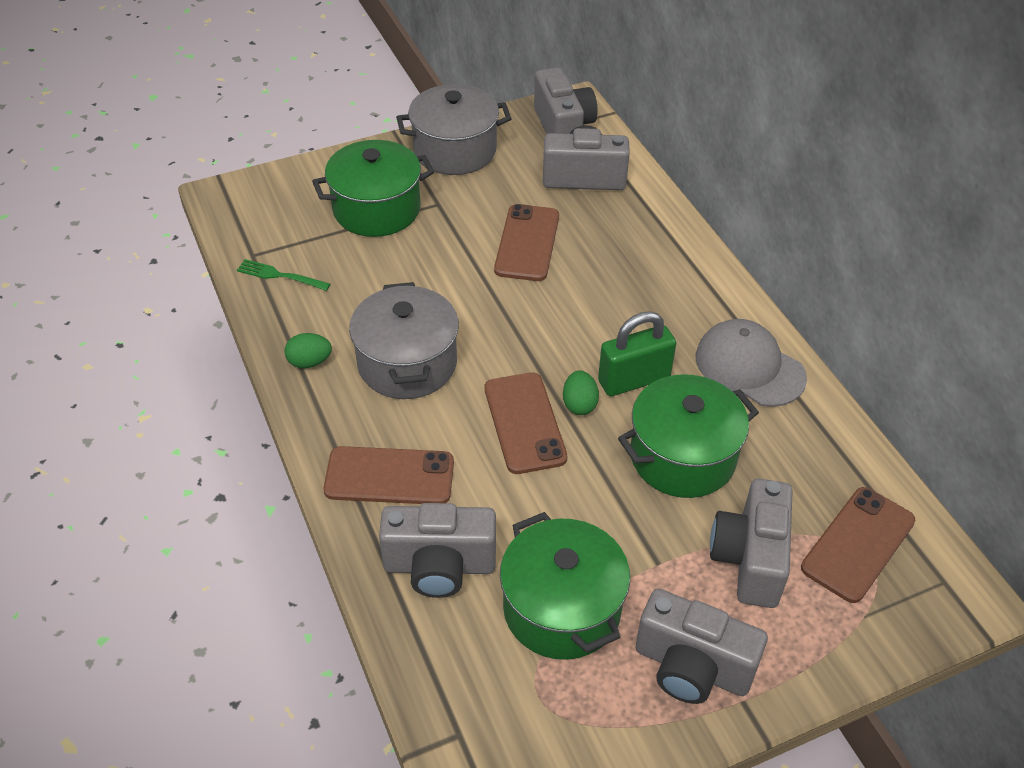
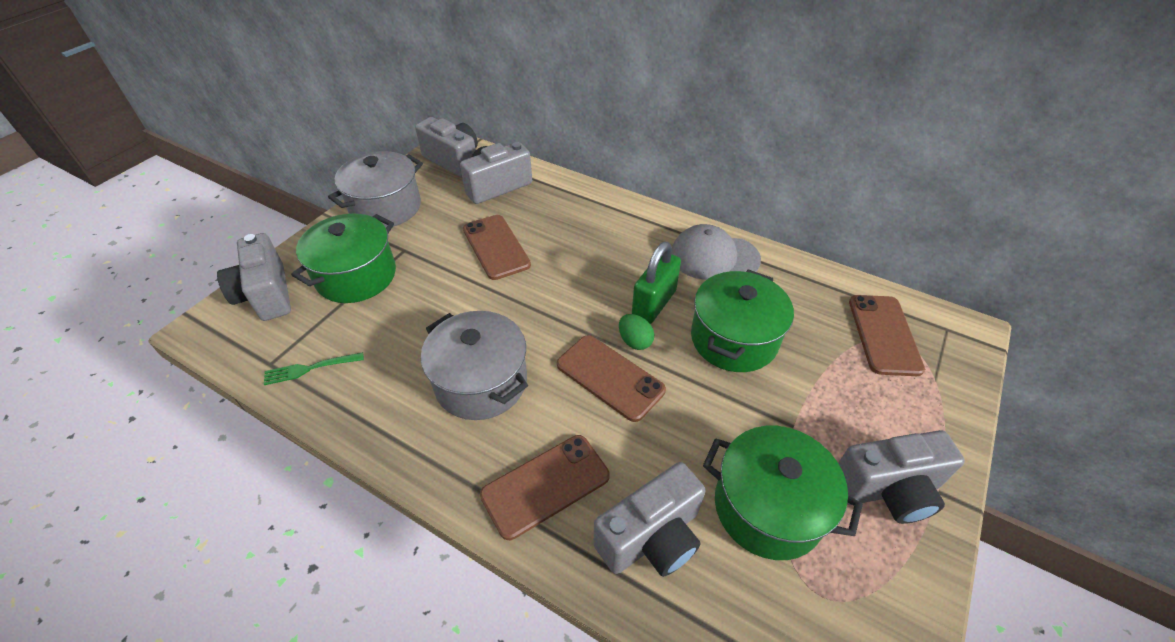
camera: 35 degrees left, 0 degrees up
(309, 362) = (395, 428): green egg -> none
(749, 559) = (840, 384): grey camera -> grey camera (266, 294)

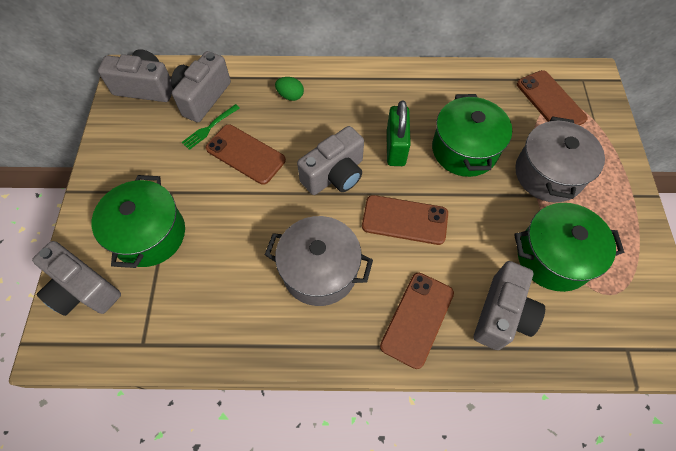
camera: 30 degrees left, 15 degrees up
(310, 368) = (180, 330): green fork -> green fork (209, 128)
(386, 207) = (121, 160): grey pot -> grey pot (548, 174)
(635, 341) = (402, 184): green egg -> green egg (290, 96)
(714, 257) = (411, 89): grey cap -> none
(887, 489) = (608, 209): grey camera -> grey camera (335, 175)

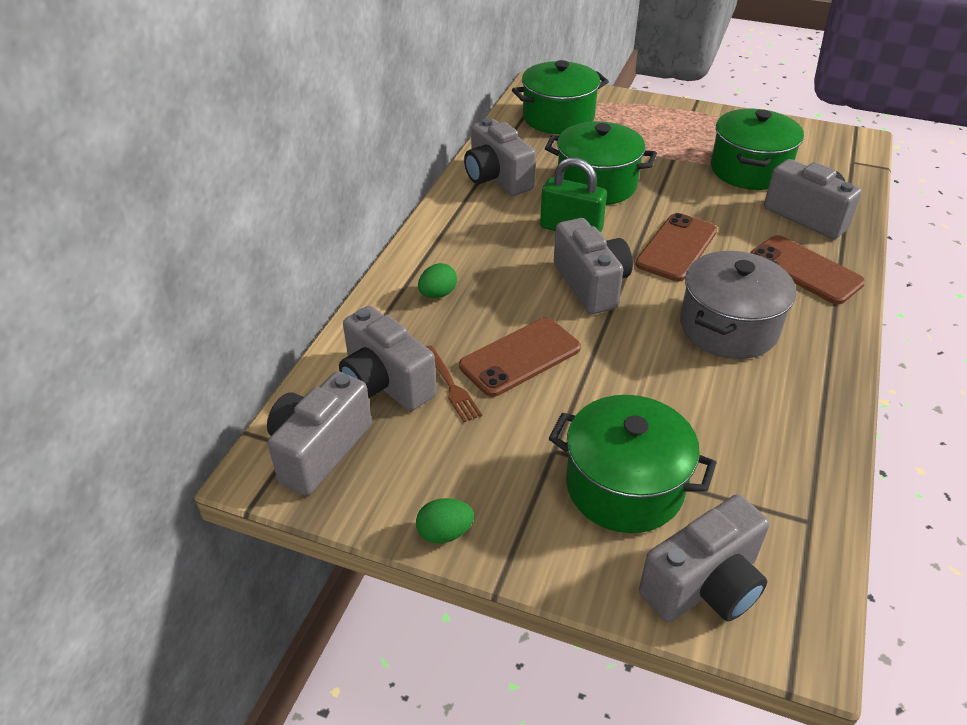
camera: 70 degrees left, 20 degrees down
(100, 158) = (445, 533): none -> green egg
(209, 128) = (451, 386): green fork -> brown fork
(437, 87) = (496, 178): none -> grey camera
(548, 174) = (650, 145): grey pot -> none
(550, 101) = (558, 118): brown phone -> green pot

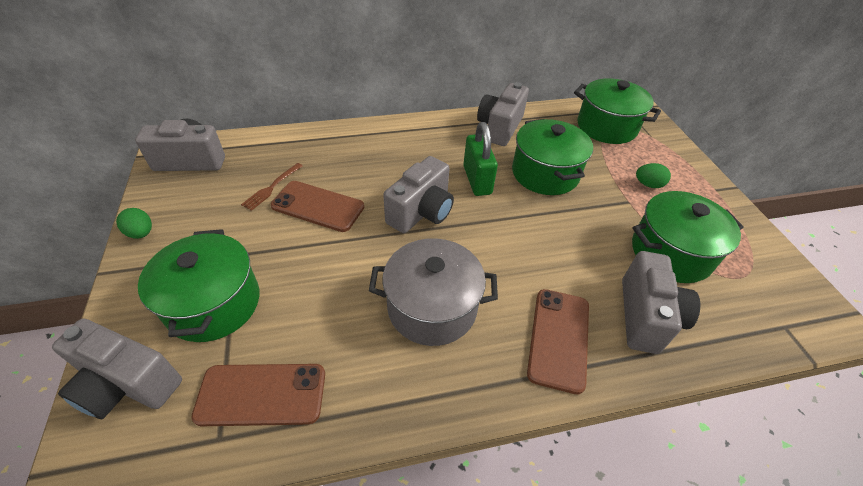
camera: 55 degrees right, 5 degrees up
(385, 383) = (259, 162): grey camera -> none
(438, 294) = (355, 150): green egg -> green egg (648, 184)
(676, 247) = (509, 242): brown phone -> brown phone (262, 394)

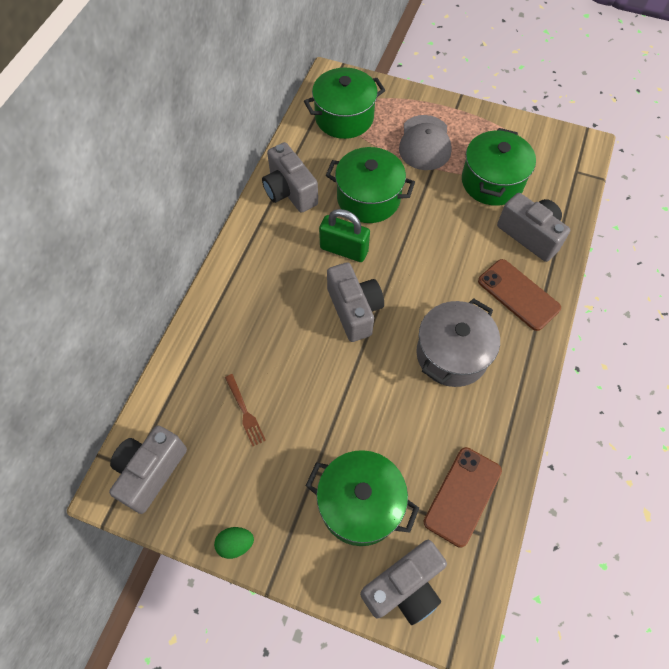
camera: 55 degrees left, 15 degrees up
(318, 206) = (296, 384): brown phone -> none
(648, 184) = (425, 143): green egg -> grey cap

